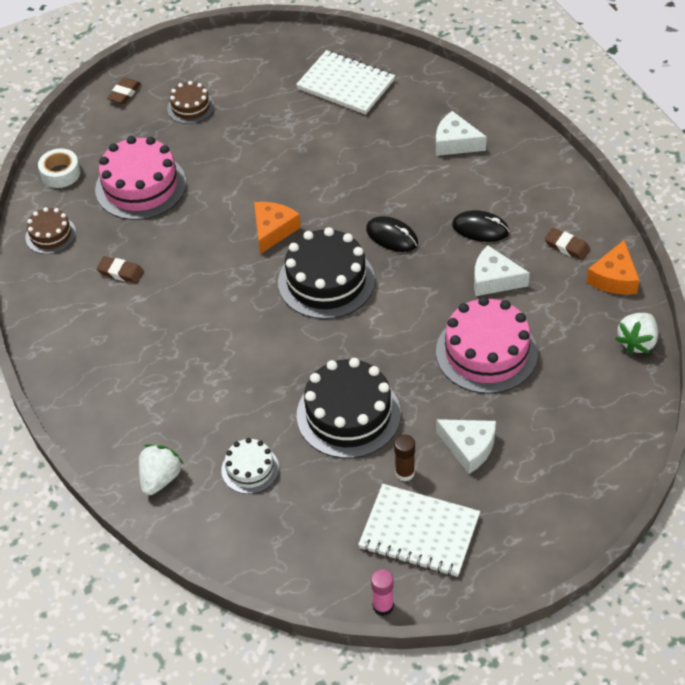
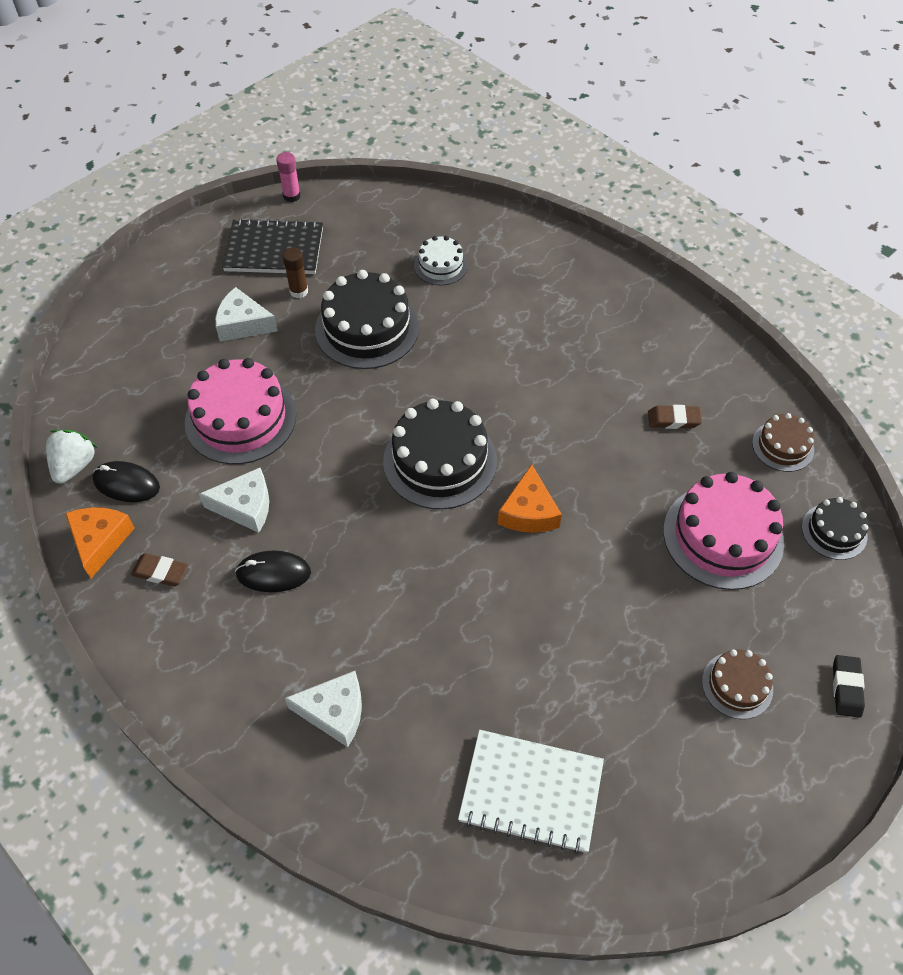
camera: 160 degrees right, 5 degrees up
(60, 173) = (834, 531): white tape -> black cake
(124, 93) = (846, 688): brown eraser -> black eraser
(160, 478) = (516, 243): white strawberry -> none
(392, 236) = (381, 537): black mouse -> black mouse (126, 484)
(419, 532) = (274, 250): white notebook -> black notebook

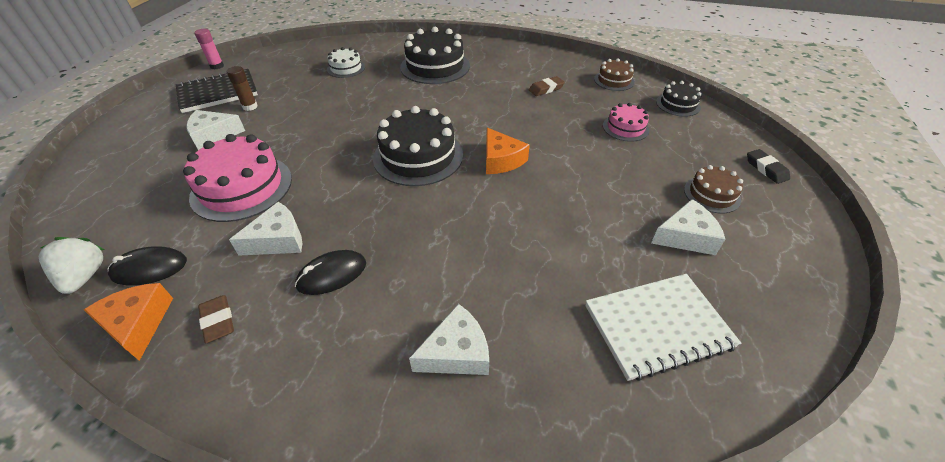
camera: 30 degrees left, 10 degrees down
(161, 572) = (218, 321): brown eraser -> brown eraser turned 75 degrees clockwise
(367, 328) = (315, 109): black cake -> black cake (435, 66)
(652, 719) = (685, 236): none -> white cheese
(723, 536) = (625, 128): pink cake -> pink cake, size x0.54

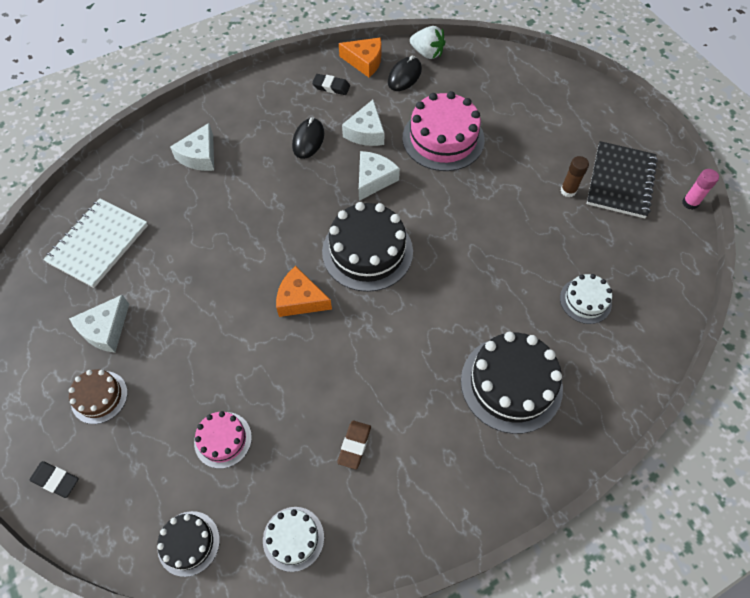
camera: 135 degrees right, 15 degrees up
(213, 135) = (537, 151): white cheese -> white cheese (373, 179)
(218, 321) = (331, 87): brown eraser -> black eraser
(614, 80) = (293, 538): brown cake -> white cake

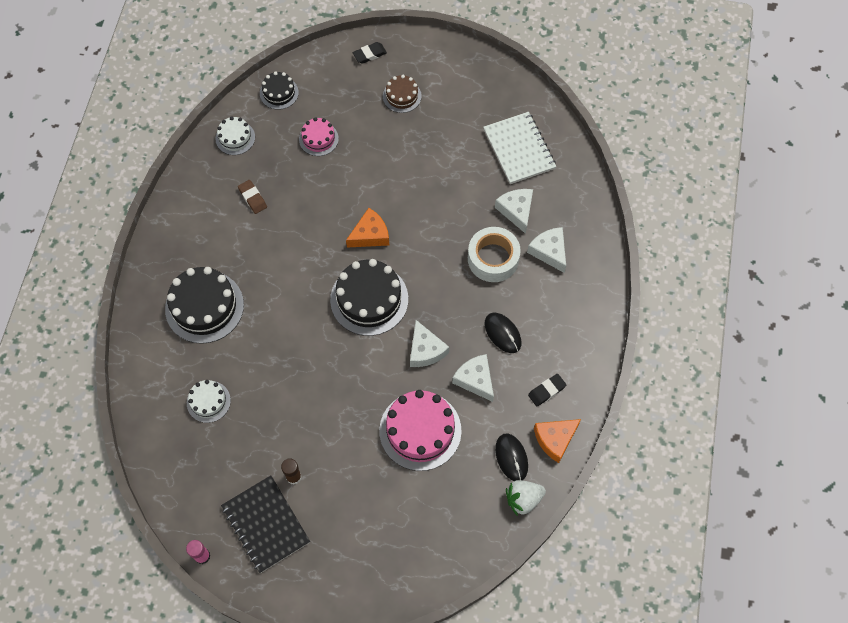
camera: 130 degrees right, 5 degrees up
(105, 329) = (446, 121): white cheese -> white cheese (516, 211)
(241, 189) = (493, 259): none -> white tape

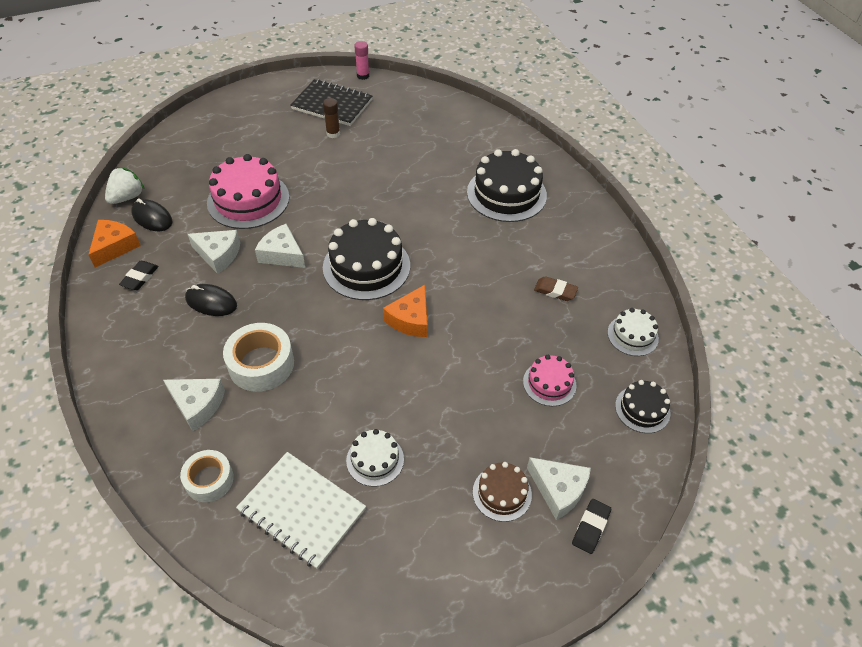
camera: 145 degrees right, 15 degrees down
(208, 401) = (440, 143): white cake -> white cake (375, 459)
(516, 211) = (262, 429): white cheese -> white cheese (558, 490)
(563, 197) = (209, 480): none -> white tape

